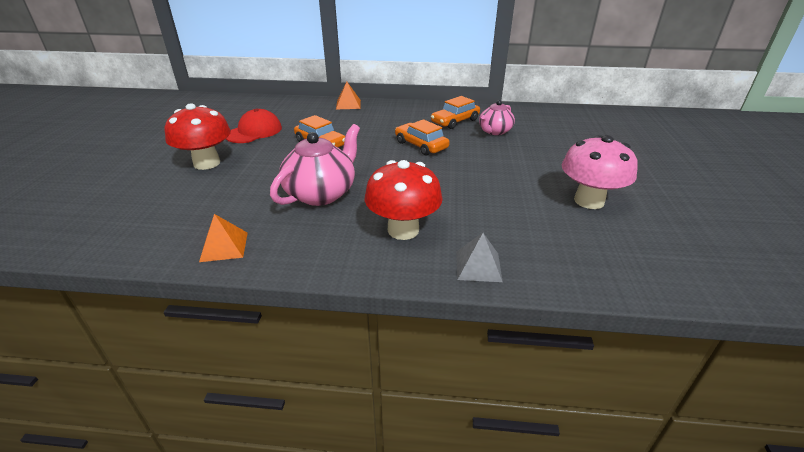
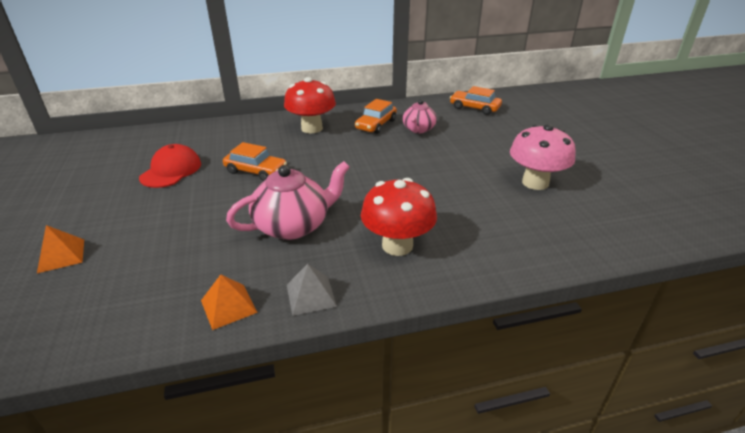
camera: 20 degrees left, 0 degrees up
(207, 163) = (141, 217): red mushroom -> red mushroom (312, 128)
(321, 193) = (293, 225): pink teapot -> pink teapot turned 45 degrees clockwise
(348, 104) = (256, 122): orange pyramid -> orange pyramid (61, 255)
(421, 145) = (359, 155): orange car -> orange car (474, 108)
(478, 266) = (483, 264): grey pyramid -> grey pyramid (311, 295)

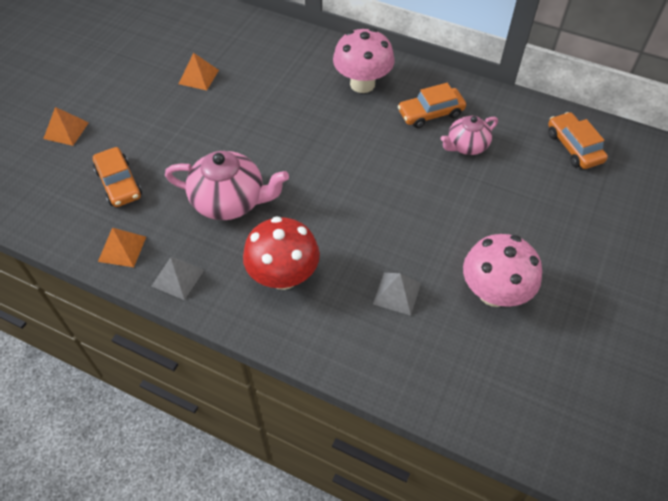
camera: 40 degrees right, 20 degrees up
(171, 170) = (198, 77): red cap -> orange pyramid
(256, 171) = (260, 117): orange car -> orange car (119, 183)
(312, 128) = (362, 84): red mushroom -> pink mushroom
(484, 212) = (397, 293): none -> grey pyramid

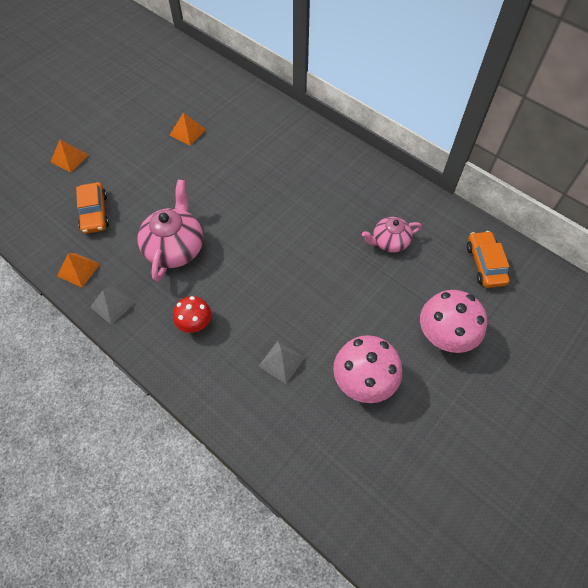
camera: 15 degrees right, 5 degrees up
(230, 201) = (175, 248): pink teapot -> pink teapot turned 105 degrees counterclockwise
(283, 276) = (195, 324): red mushroom -> red mushroom, size x0.61
(362, 84) = (320, 166): pink mushroom -> pink mushroom (444, 336)
(430, 113) = (369, 205): orange car -> none

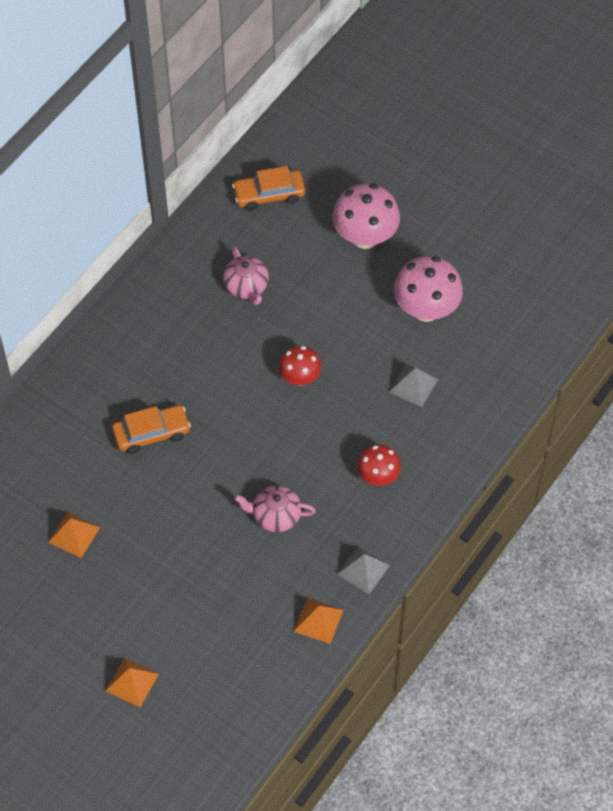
camera: 95 degrees left, 0 degrees up
(94, 213) = (228, 624): orange car -> orange car (151, 433)
(175, 248) = (275, 516): pink teapot -> pink teapot, size x0.61
(298, 273) = (300, 377): none -> red mushroom

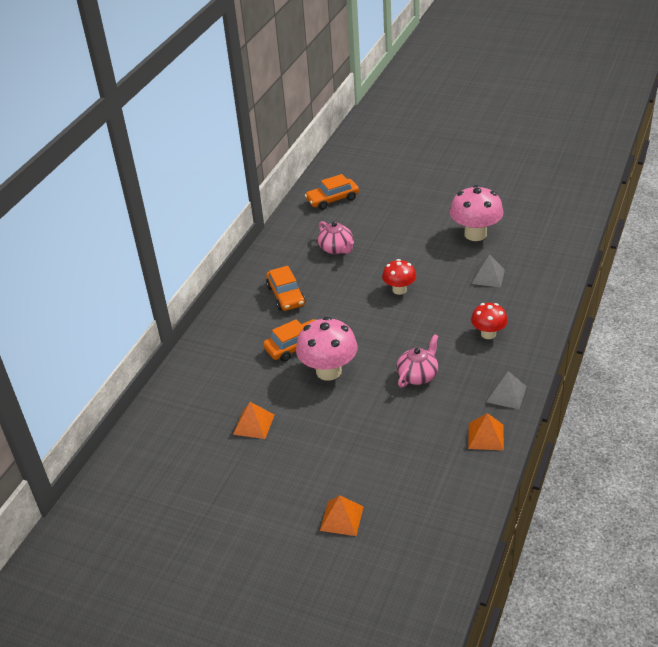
camera: 10 degrees left, 20 degrees down
(162, 349) = (286, 295): none -> orange car
(275, 516) = (418, 375): pink teapot -> pink teapot turned 135 degrees clockwise
(365, 237) = (411, 206): pink mushroom -> pink mushroom (328, 371)

